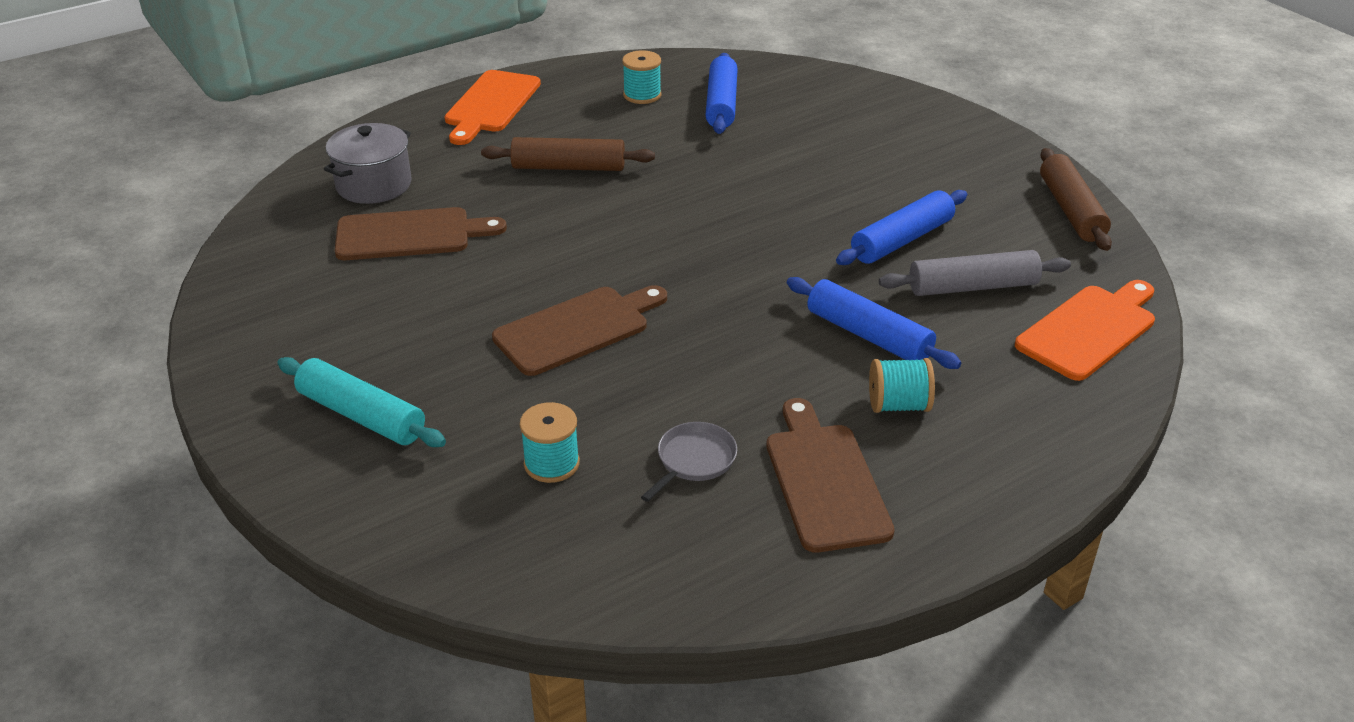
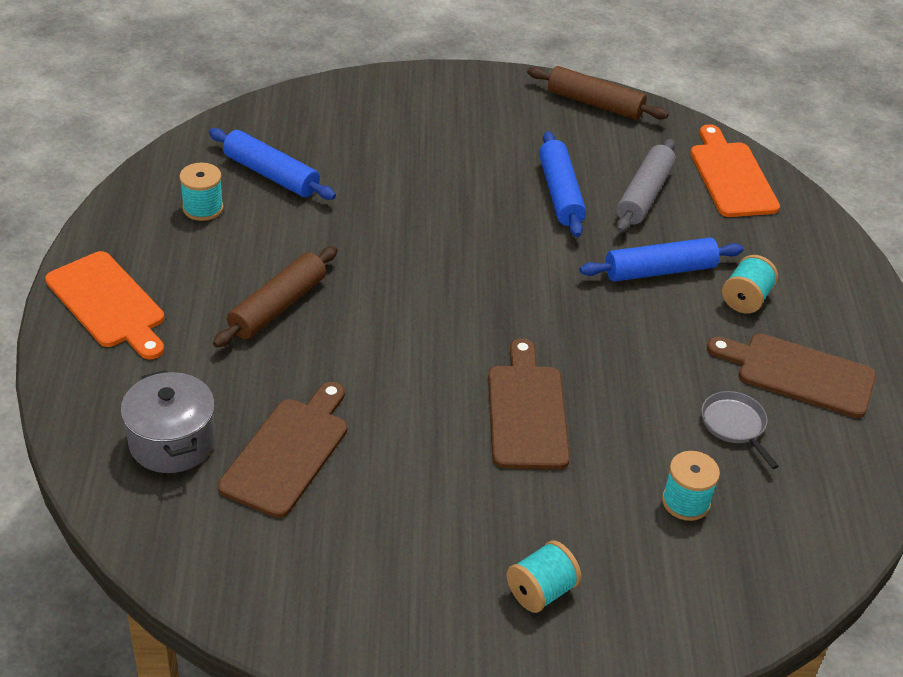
camera: 60 degrees left, 5 degrees up
(361, 415) = (541, 591): turquoise rolling pin -> turquoise spool

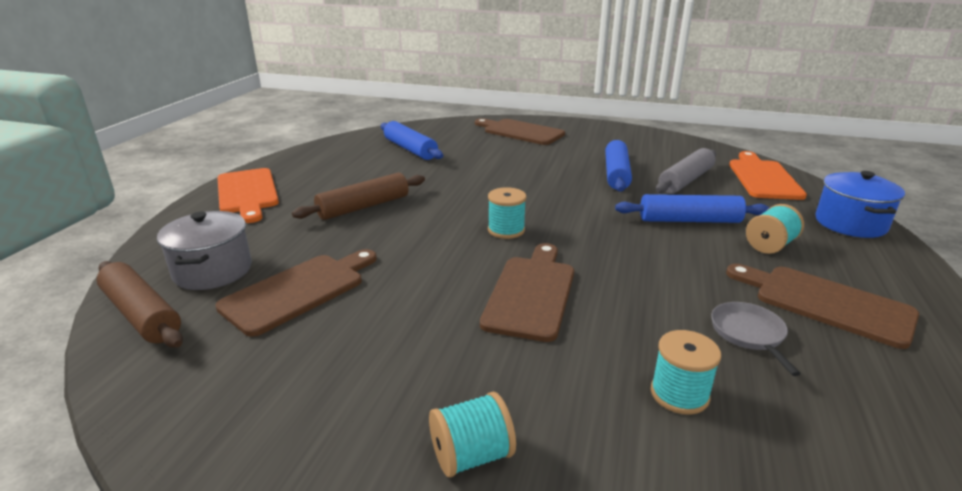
camera: 20 degrees right, 15 degrees down
(203, 208) = (353, 158): turquoise spool -> turquoise spool (506, 230)
(406, 110) = (520, 132): none -> brown cutting board
(595, 104) = (658, 138): brown rolling pin -> brown rolling pin (142, 314)
(824, 249) = (850, 223): none -> blue pot

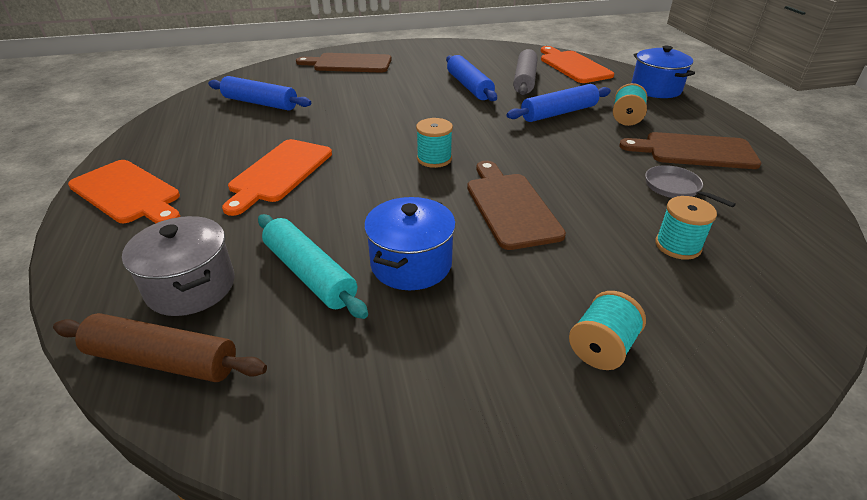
camera: 30 degrees left, 10 degrees up
(298, 291) = (309, 274): brown cutting board -> turquoise rolling pin
(364, 207) = (279, 173): brown rolling pin -> orange cutting board
(384, 311) = (411, 264): none -> blue pot

